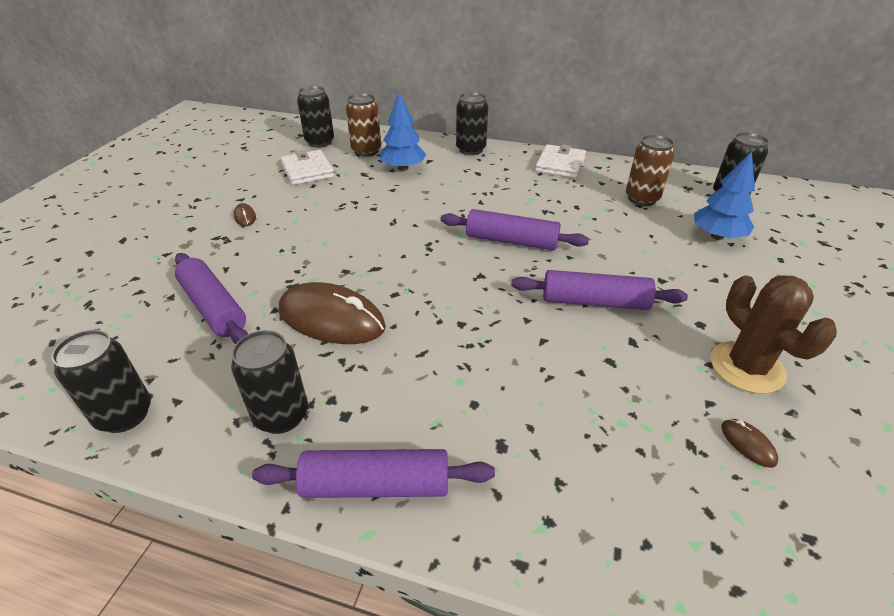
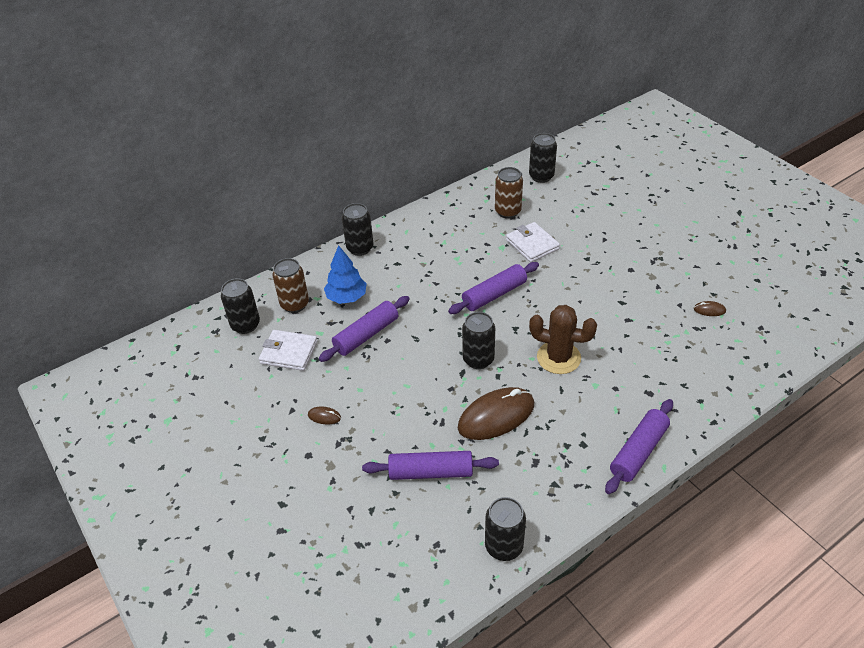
camera: 50 degrees left, 5 degrees up
(281, 415) = (562, 472): black can -> black can (478, 359)
(560, 164) = (430, 219): white wallet -> white wallet (532, 244)
(594, 302) = (581, 296): purple rolling pin -> purple rolling pin (366, 335)
(717, 236) = (571, 210): blue tree -> none
(746, 367) = (670, 276): brown cactus -> brown cactus (558, 358)

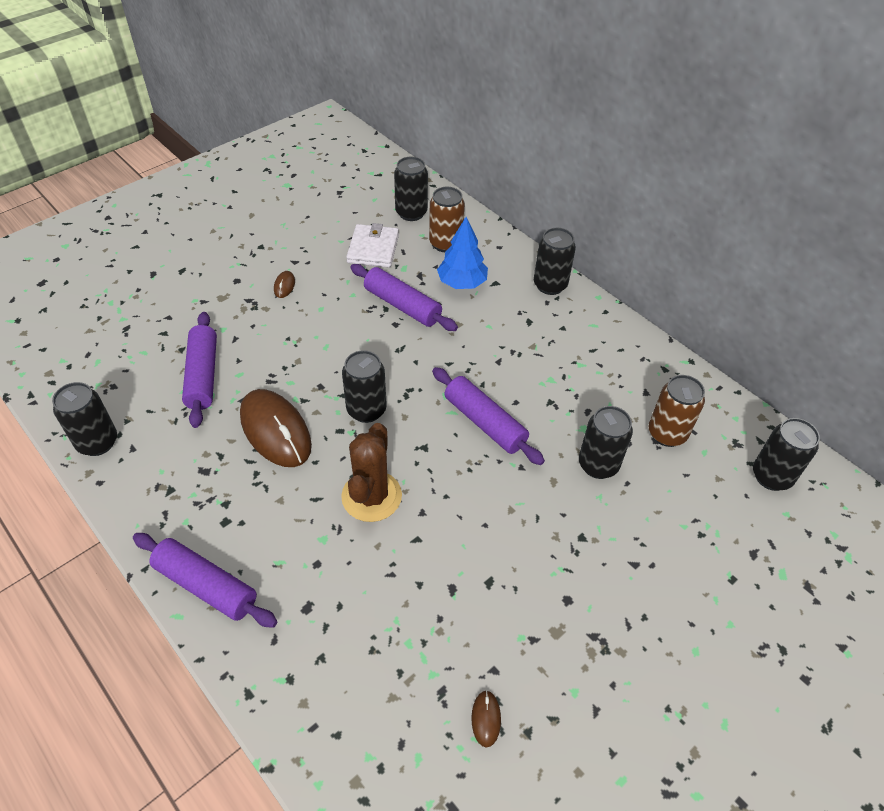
camera: 80 degrees right, 5 degrees up
(532, 244) = (598, 465): white wallet -> black can

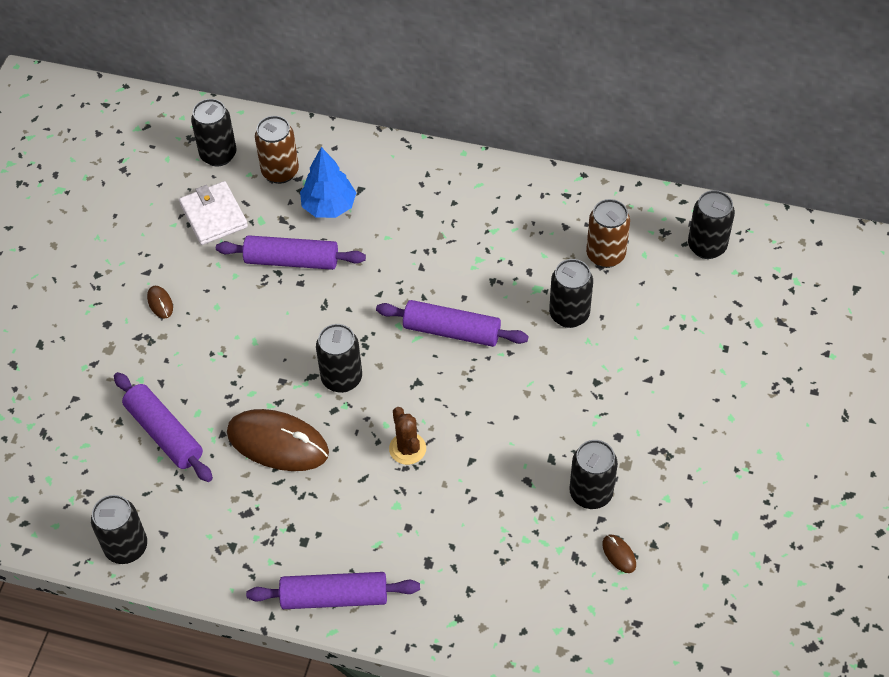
camera: 30 degrees left, 5 degrees up
(371, 496) = (407, 448): brown cactus -> brown cactus, size x0.63
(550, 285) = (412, 164): black can -> black can (591, 493)

